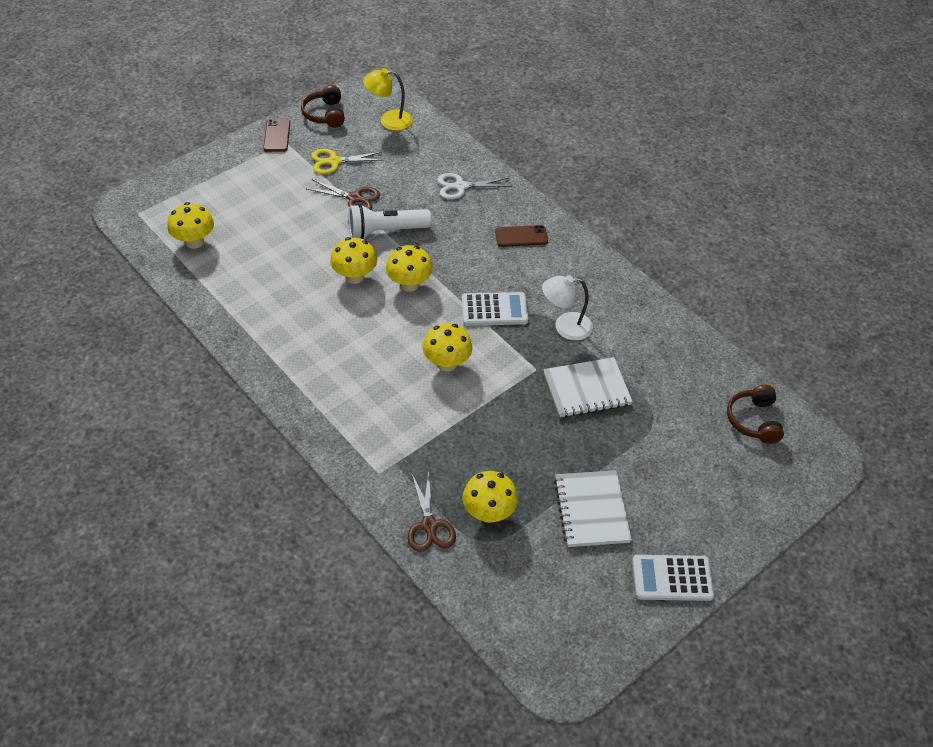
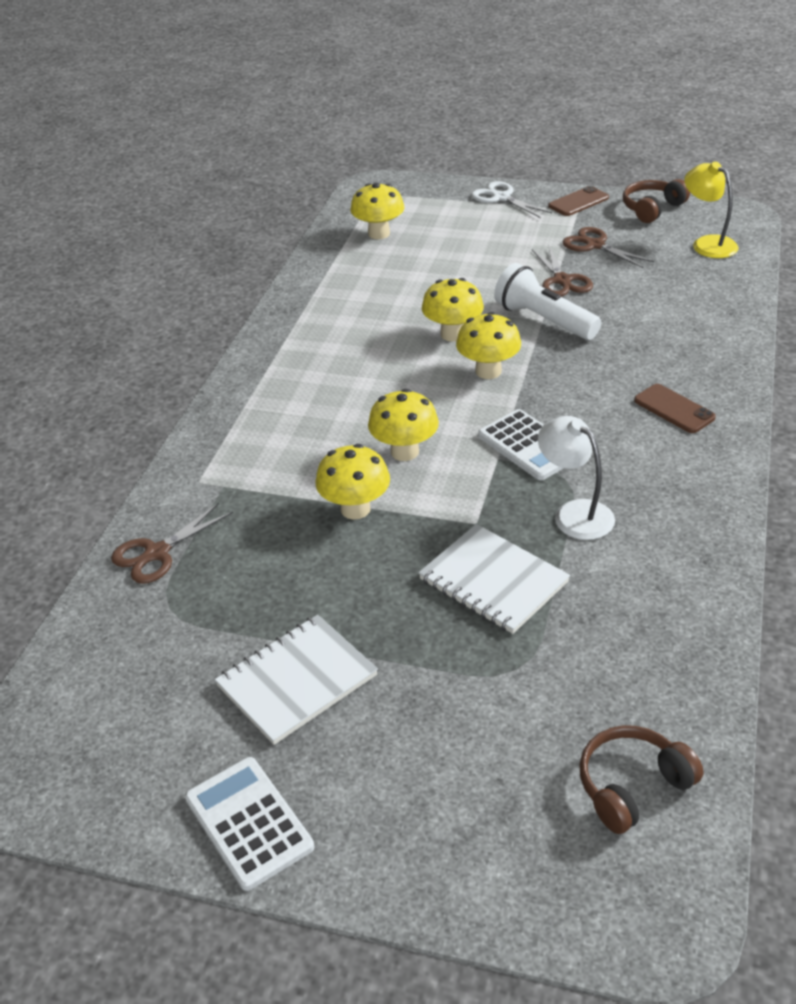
camera: 60 degrees right, 10 degrees down
(334, 161) = (595, 245): yellow scissors -> brown scissors
(461, 186) = (685, 331): white scissors -> white scissors (501, 198)
(488, 513) = (214, 591): yellow mushroom -> yellow mushroom (355, 509)

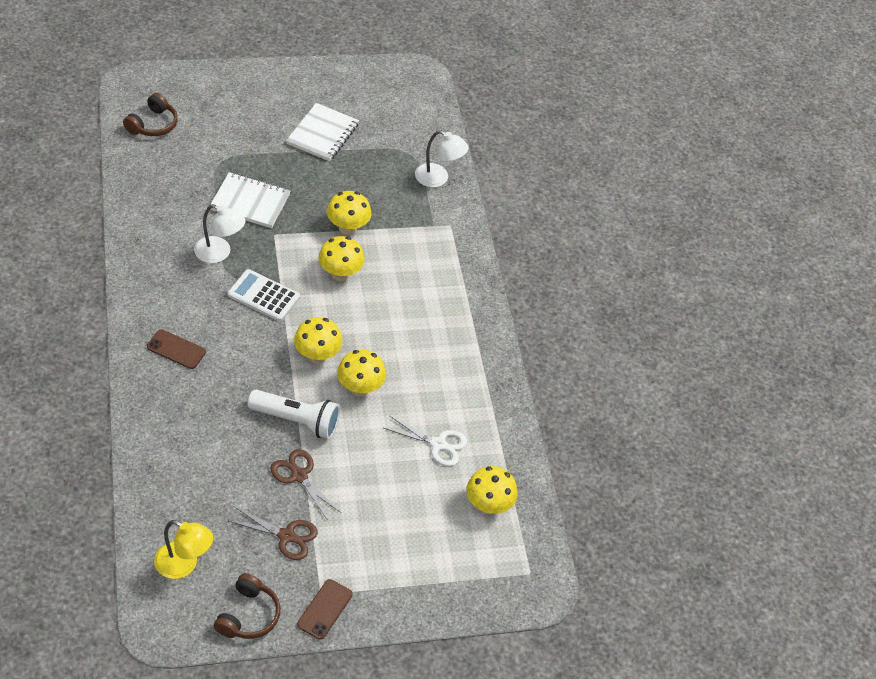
camera: 145 degrees right, 10 degrees up
(157, 553) = (438, 178): brown scissors -> white lamp
(249, 822) = (308, 79): white calculator -> none
(501, 198) = (404, 597): white scissors -> white scissors (438, 444)

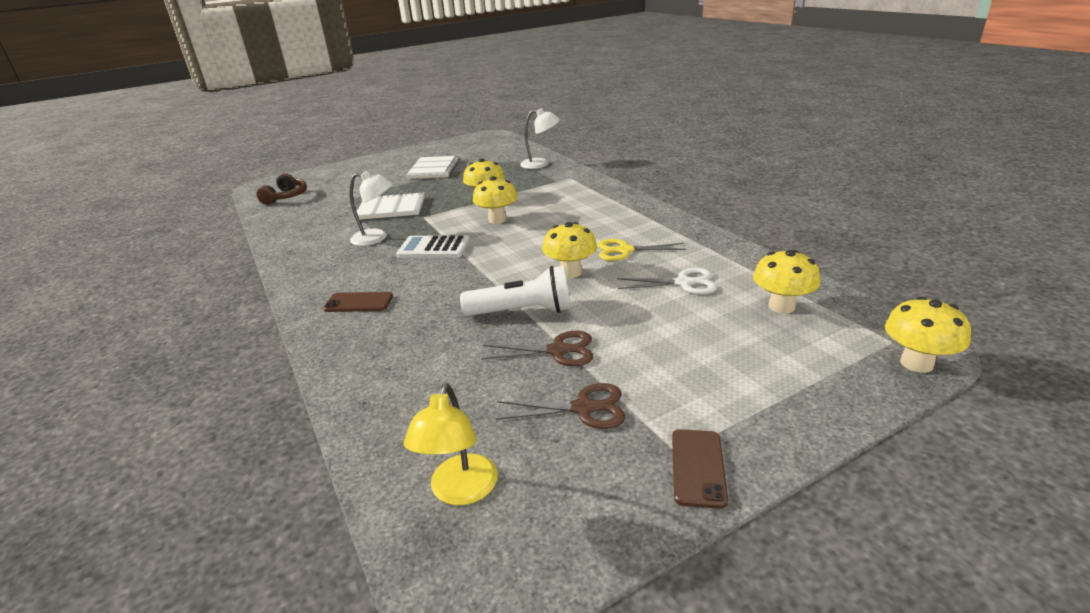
camera: 10 degrees left, 20 degrees down
(184, 565) = (460, 491): yellow lamp -> yellow lamp turned 90 degrees clockwise
(248, 615) = (596, 519): brown headphones -> none
(299, 476) = (558, 350): brown scissors -> brown scissors turned 150 degrees clockwise
(317, 355) = (511, 266): yellow mushroom -> yellow mushroom (916, 363)
(422, 379) = (625, 251): none -> yellow scissors

